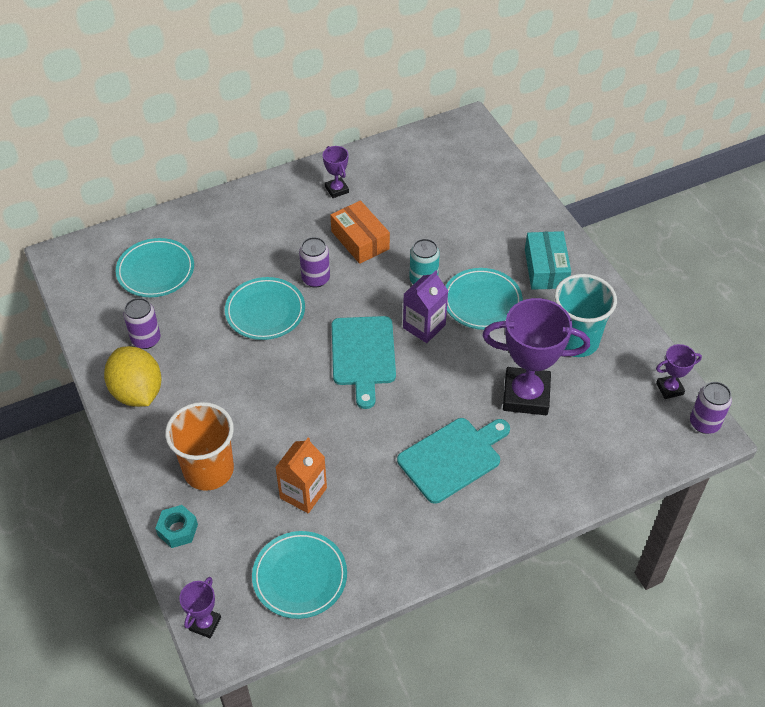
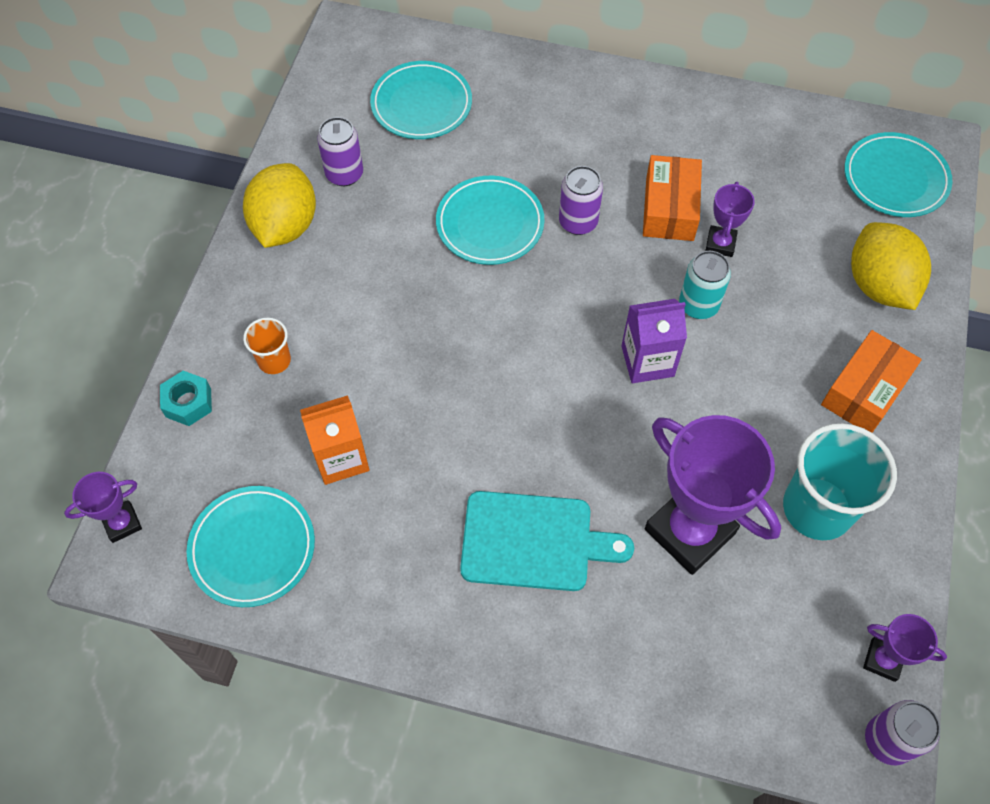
camera: 40 degrees right, 10 degrees up
(208, 470) = (274, 360): orange cup -> orange cup, size x0.50
(337, 190) = (698, 131): purple trophy -> purple trophy (720, 243)
(363, 355) = (547, 347): turquoise cutting board -> none
(482, 302) = (744, 378): turquoise plate -> turquoise plate (895, 179)
(505, 212) = (879, 285): none -> yellow lemon
(546, 268) = (864, 391): turquoise box -> orange box

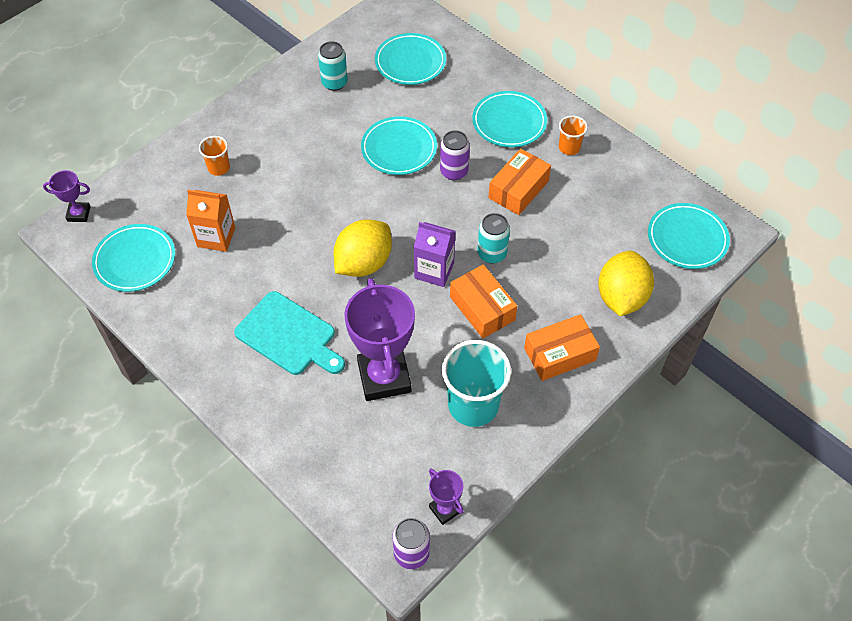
camera: 30 degrees right, 5 degrees down
(188, 402) = (157, 168): turquoise nut -> none
(285, 226) = (279, 97): yellow lemon -> yellow lemon (363, 263)
(344, 174) = (334, 83): purple can -> turquoise can
(597, 129) = (509, 122): none -> turquoise plate
(688, 129) = (569, 147): none -> orange cup
(720, 243) = (535, 225): purple trophy -> none
(738, 380) = (482, 308): none -> orange box

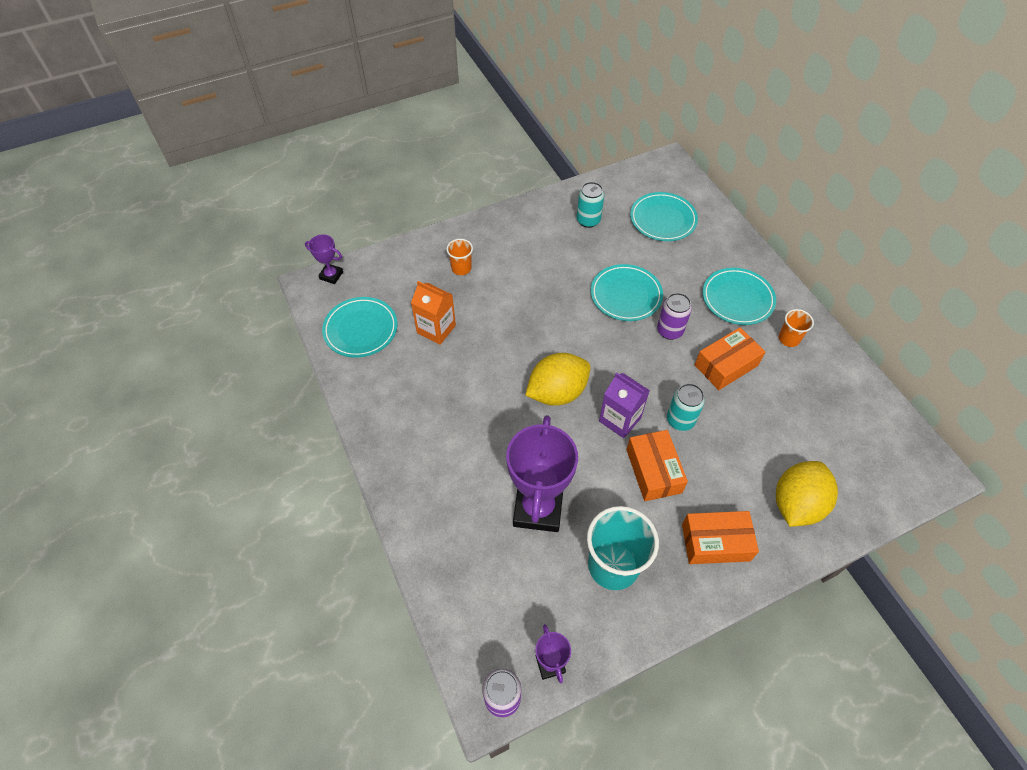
camera: 20 degrees right, 0 degrees up
(289, 336) = (466, 440): turquoise cutting board -> none
(687, 239) = (883, 465): turquoise plate -> none

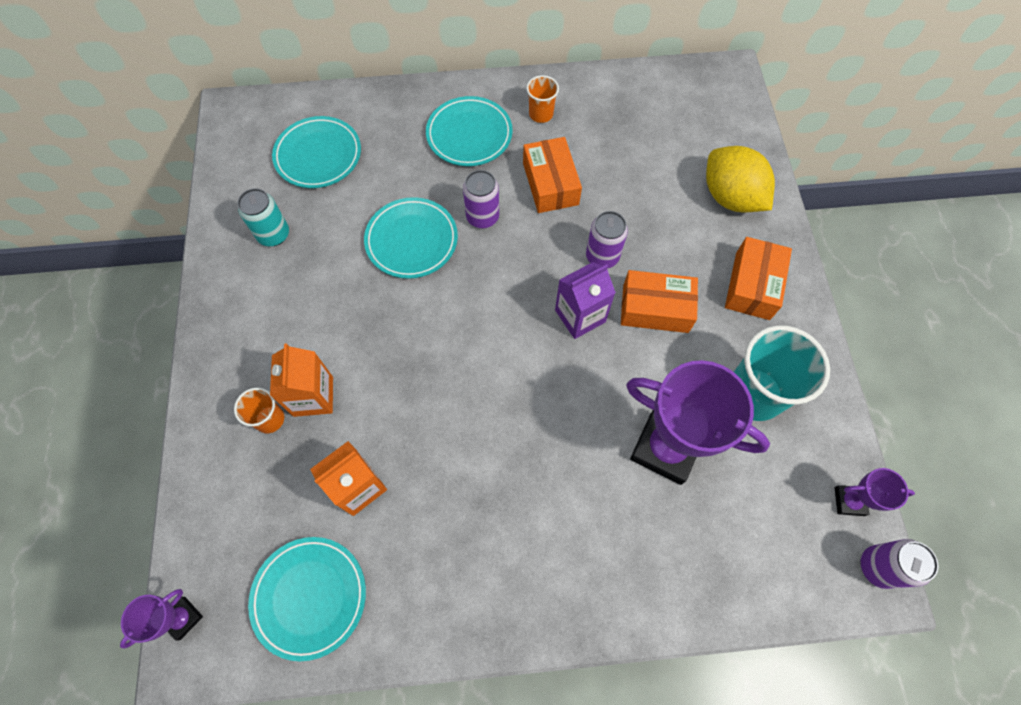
camera: 70 degrees left, 10 degrees up
(485, 284) = (313, 396): none -> orange carton
(557, 392) = (518, 369): yellow lemon -> none
(680, 420) = (602, 256): turquoise can -> purple can

